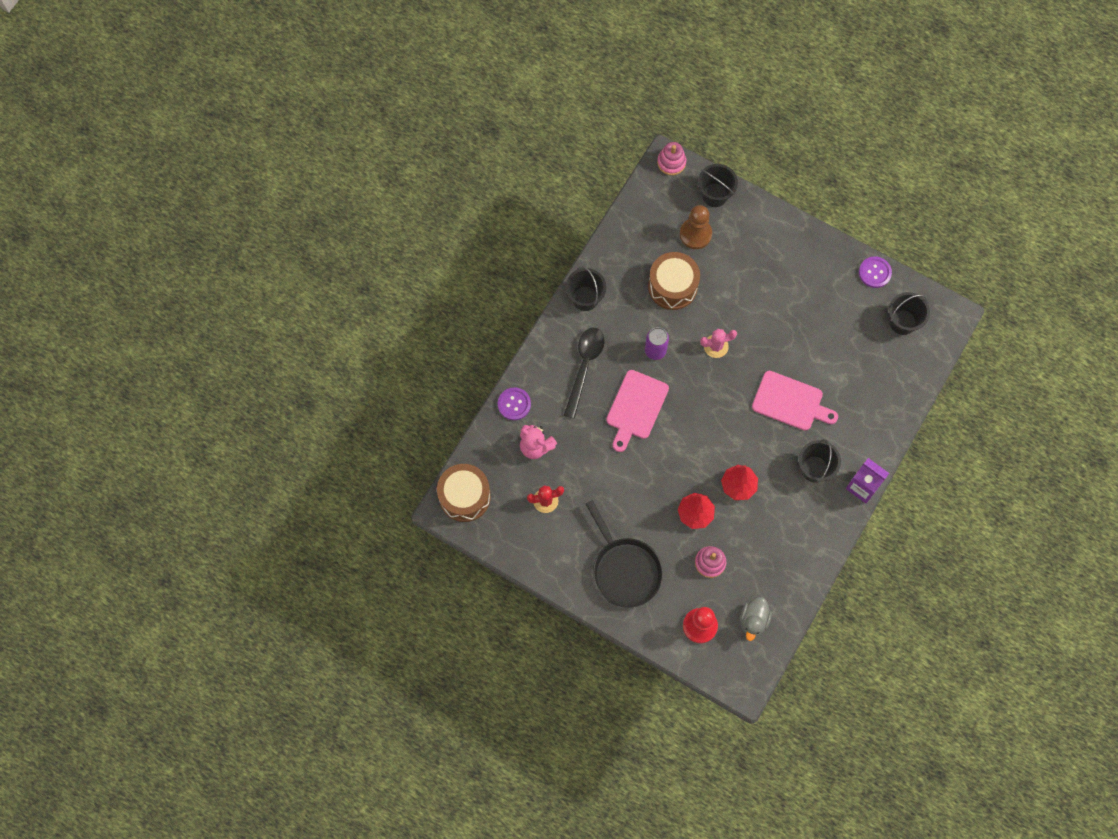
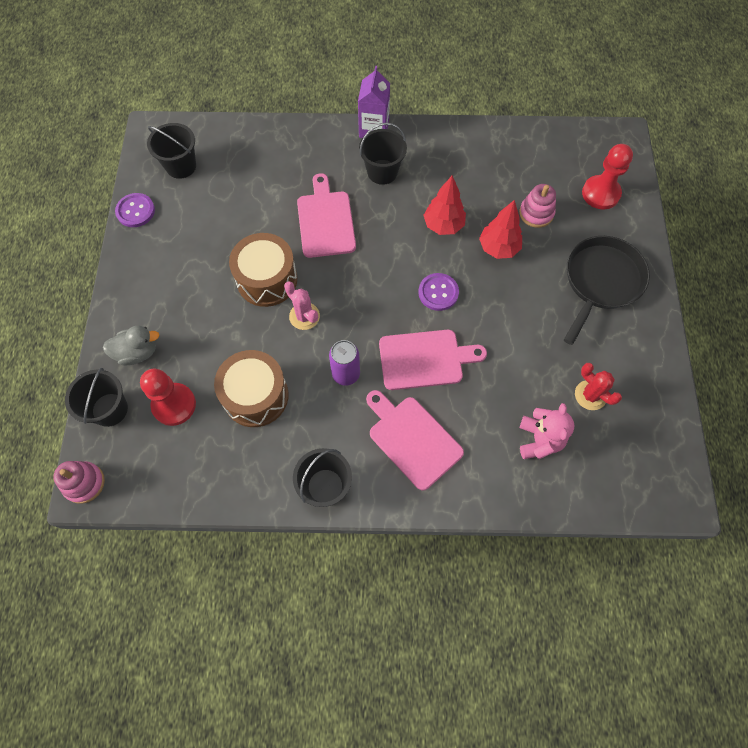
camera: 120 degrees left, 5 degrees down
(464, 496) = (651, 485): brown drum -> brown drum (267, 279)
(514, 404) = (508, 494): purple button -> purple button (438, 292)
(584, 367) = (412, 439): black spoon -> pink cutting board
(695, 234) = (174, 405): brown pawn -> red pawn
(753, 620) = (561, 155): grey duck -> grey duck (137, 352)

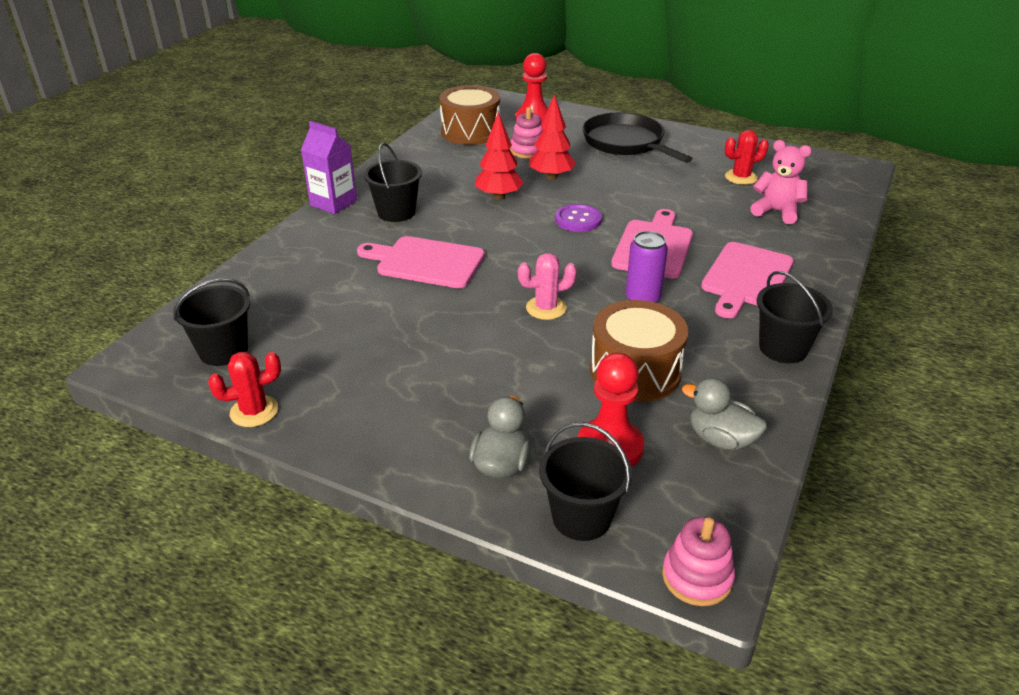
camera: 65 degrees left, 30 degrees down
(135, 211) = (254, 411): purple button -> red cactus
(205, 467) = (720, 439): none -> grey duck
(267, 279) = (472, 323): brown drum -> brown drum (470, 132)
(412, 439) = (746, 278): pink cutting board -> pink cutting board turned 45 degrees counterclockwise

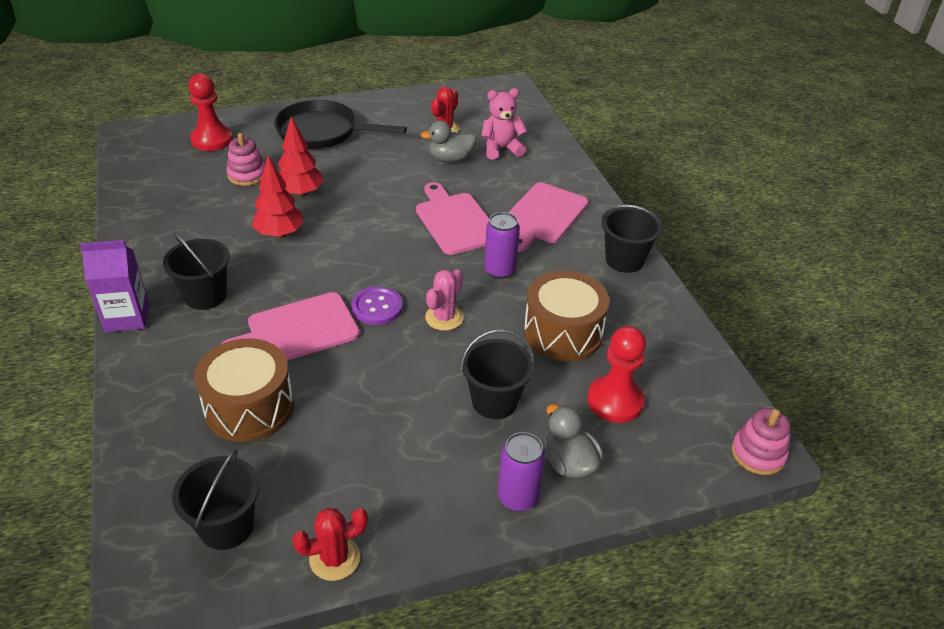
camera: 45 degrees left, 5 degrees up
(254, 411) = (334, 558): red cactus -> red cactus turned 45 degrees clockwise
(426, 460) = (518, 497): none -> purple can
(470, 132) = (167, 177): brown drum -> brown drum (249, 407)
(578, 220) = (372, 224): purple button -> purple button (377, 307)
(581, 517) = (659, 463): black bucket -> black bucket (494, 401)
(720, 439) = (666, 351): grey duck -> grey duck (450, 159)
(746, 278) = (543, 216): pink cutting board -> pink cutting board turned 45 degrees clockwise

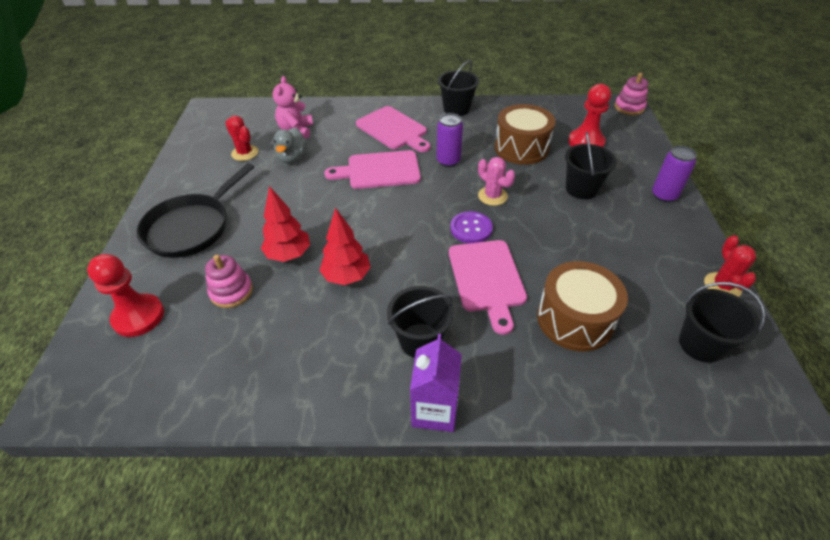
camera: 70 degrees left, 5 degrees up
(569, 463) = (636, 170): grey duck -> none

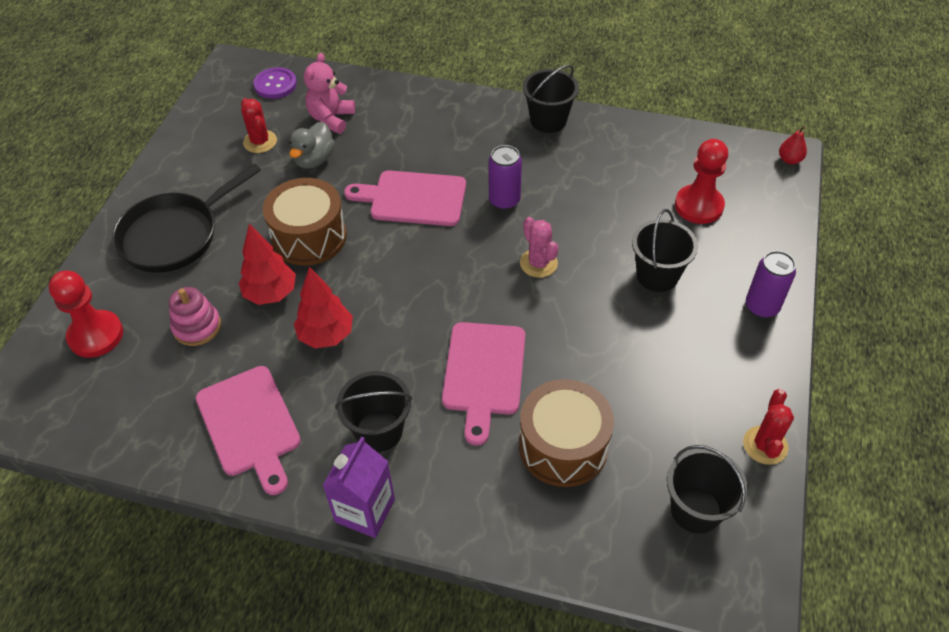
camera: 15 degrees right, 5 degrees up
(393, 129) = (453, 139): pink cutting board -> pink cutting board (250, 425)
(471, 228) = (493, 303): purple button -> purple button (275, 84)
(521, 148) = (607, 198): brown drum -> brown drum (309, 237)
(629, 107) = (789, 160): pink stacking toy -> red pear

